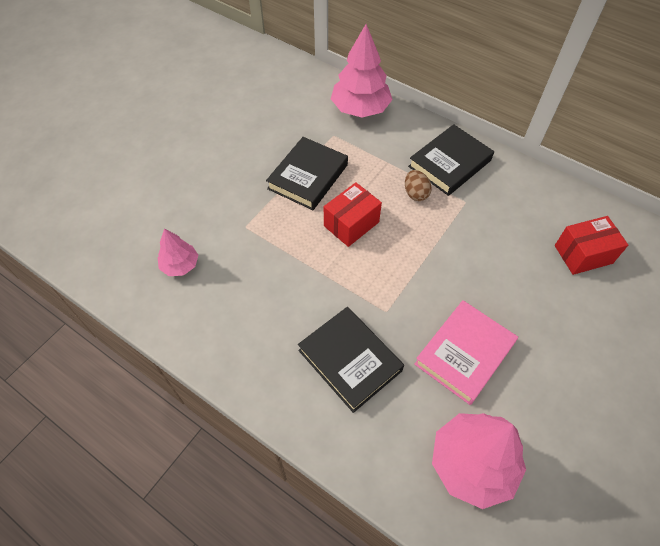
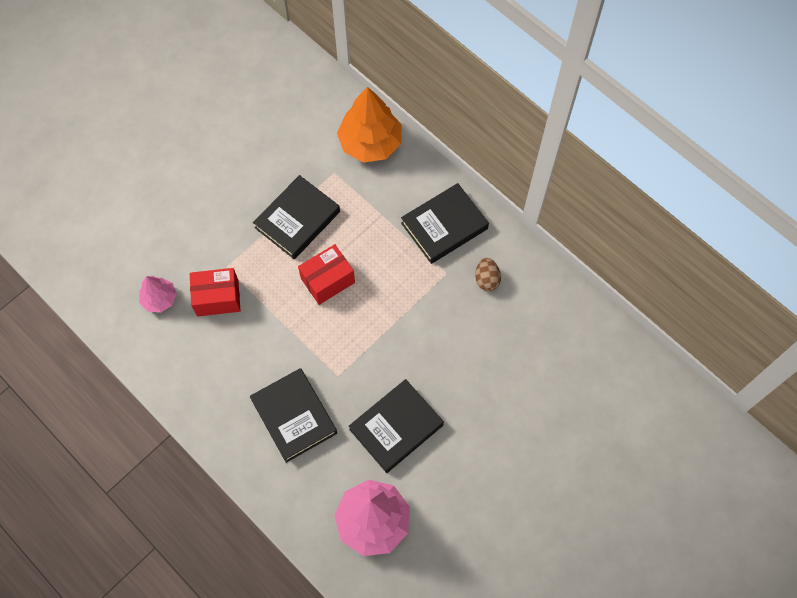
camera: 10 degrees right, 10 degrees up
(360, 109) = (370, 143): pink tree -> orange tree
(415, 193) = (399, 256): brown egg -> brown egg (486, 279)
(464, 353) = (396, 427): pink book -> black book
(583, 254) = (541, 349): red box -> red box (217, 298)

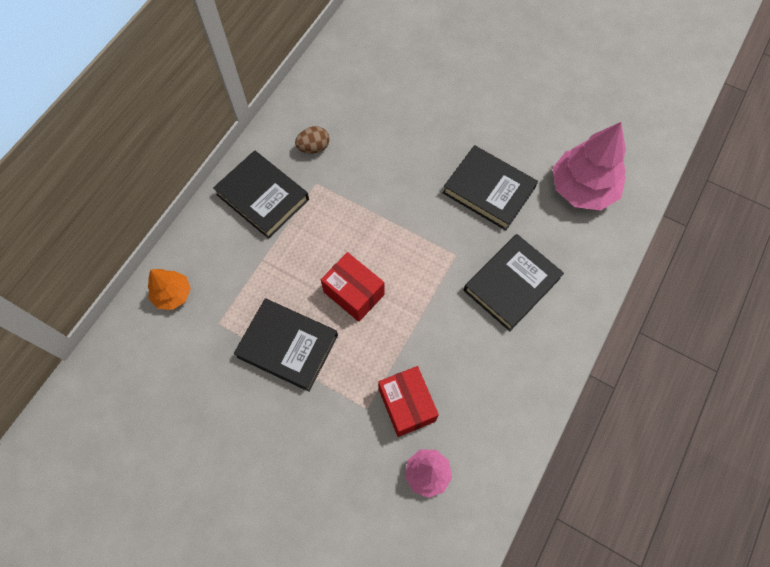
camera: 105 degrees left, 0 degrees up
(370, 143) = (172, 294): orange tree -> orange tree, size x0.55

